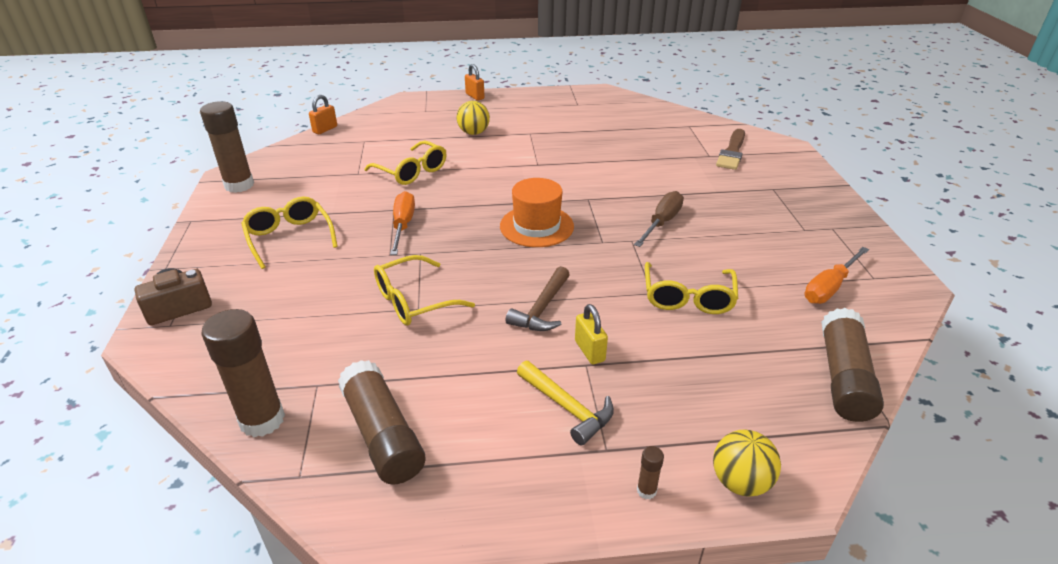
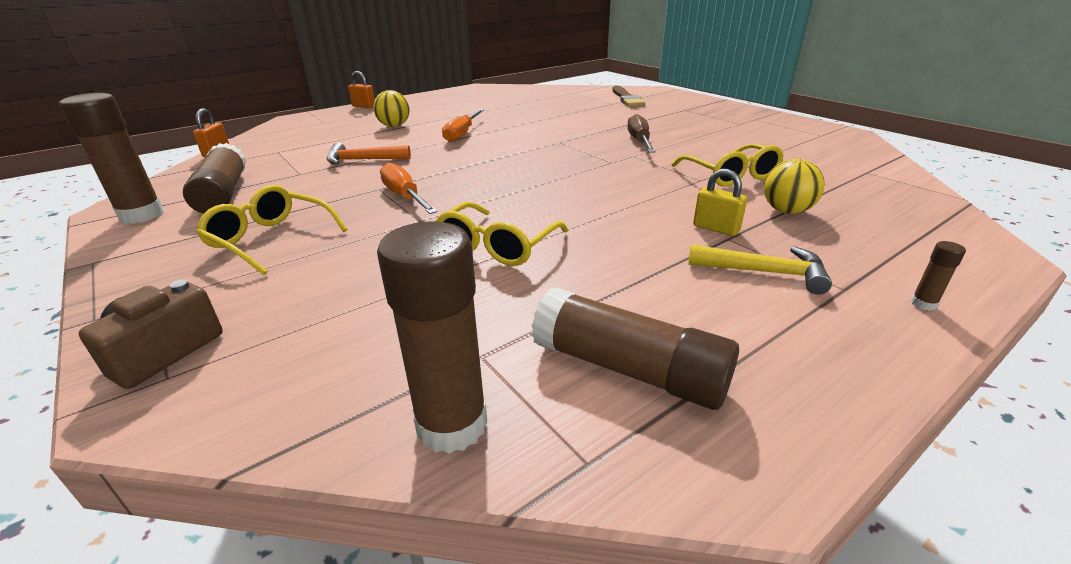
camera: 30 degrees left, 5 degrees down
(412, 172) = (363, 160): yellow glasses -> orange hammer
(536, 226) = (541, 166): orange hat -> none
(542, 309) = (631, 214): brown hammer -> none
(740, 482) = (965, 268): yellow ball -> yellow ball (786, 211)
(829, 287) = (807, 146): orange screwdriver -> orange screwdriver (462, 134)
(843, 377) = (902, 186): brown glue stick -> brown glue stick (223, 194)

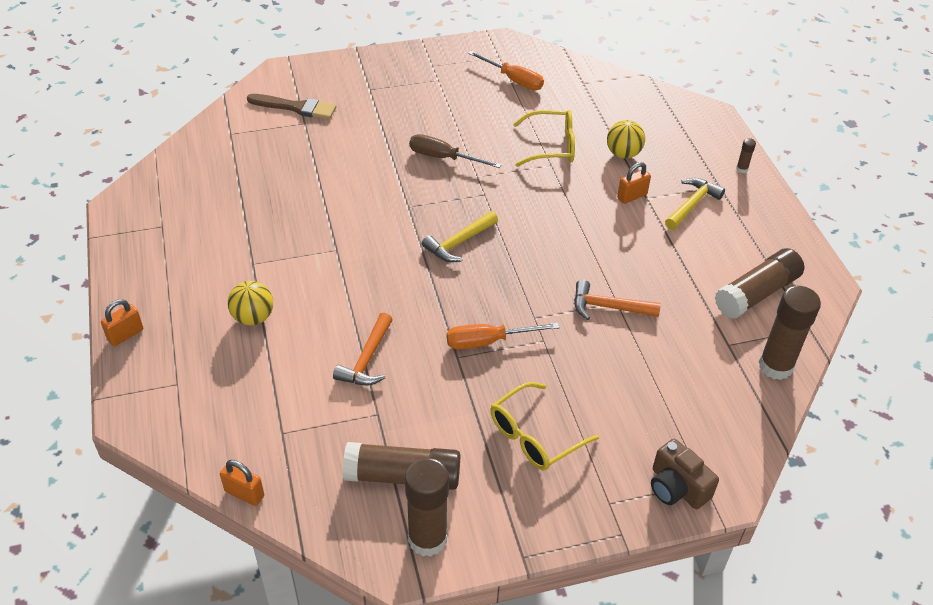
camera: 70 degrees left, 15 degrees up
(462, 134) = (331, 267): orange screwdriver -> orange screwdriver (513, 80)
(497, 246) = (608, 307): yellow glasses -> orange hammer
(532, 164) = (459, 243): none -> yellow hammer
(716, 228) = (632, 196): yellow padlock -> orange padlock

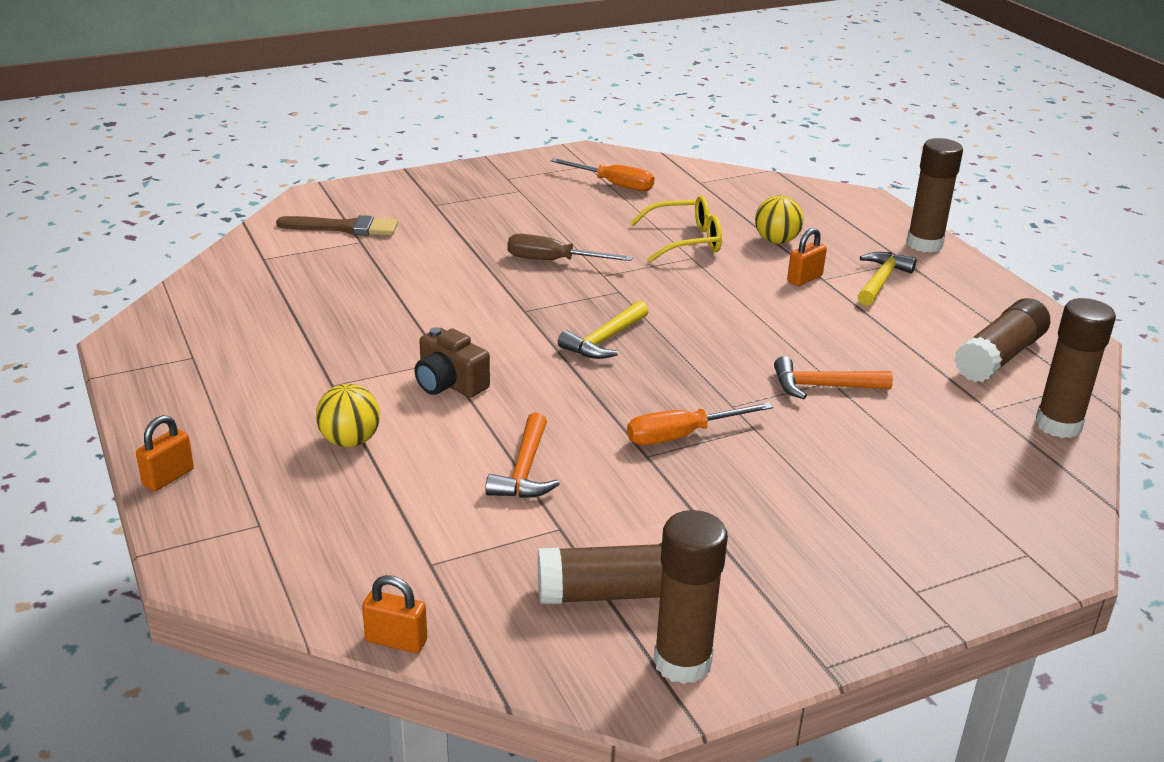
camera: 10 degrees left, 15 degrees down
(534, 436) = (784, 529): yellow glasses -> none
(677, 487) = (996, 563): brown camera -> brown camera (449, 384)
(742, 169) = (924, 244): brown glue stick -> brown glue stick, size x2.42

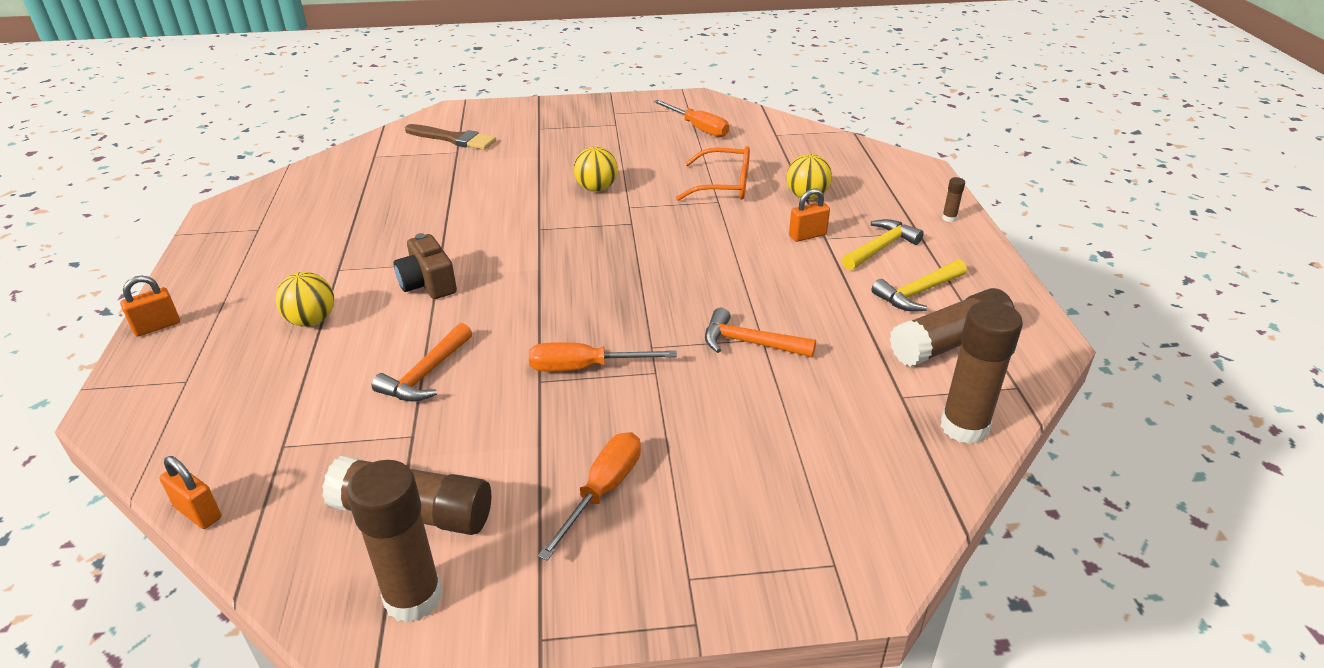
camera: 20 degrees right, 5 degrees up
(553, 261) = (596, 188): brown screwdriver -> yellow ball
(604, 340) = (585, 266): yellow hammer -> yellow hammer (917, 293)
(686, 240) = (724, 185): yellow glasses -> orange glasses
(786, 539) = (602, 491): none -> orange screwdriver
(924, 244) = (949, 218): brown glue stick -> brown glue stick, size x0.41

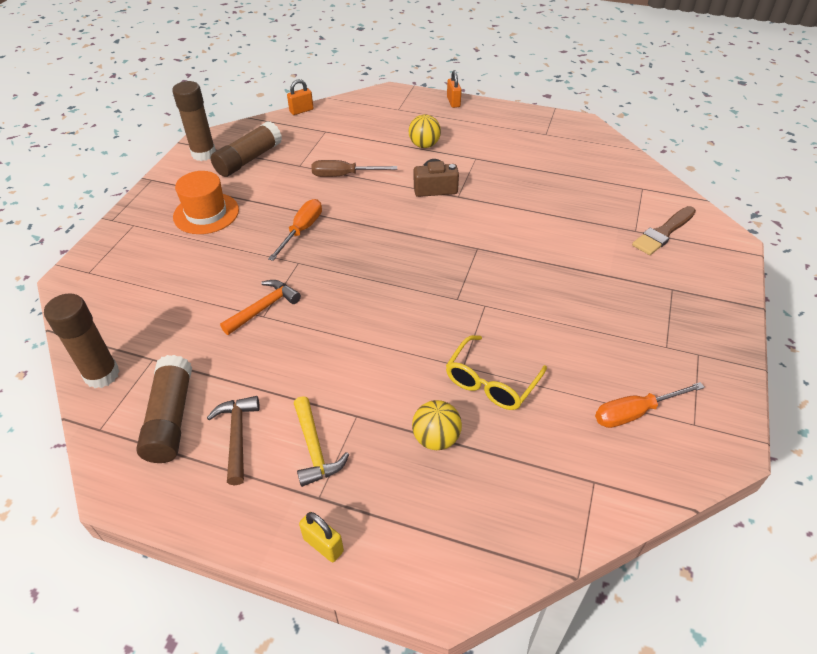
camera: 115 degrees right, 10 degrees up
(426, 374) = (344, 175): orange hammer -> brown screwdriver
(596, 188) = (527, 295): yellow ball -> none
(602, 491) = (206, 213): orange screwdriver -> orange hat
(724, 185) = (491, 382): orange glasses -> yellow glasses
(807, 235) = (368, 404): orange padlock -> none
(917, 293) = (237, 436): yellow hammer -> brown hammer
(949, 218) = (323, 545): brown glue stick -> yellow padlock

